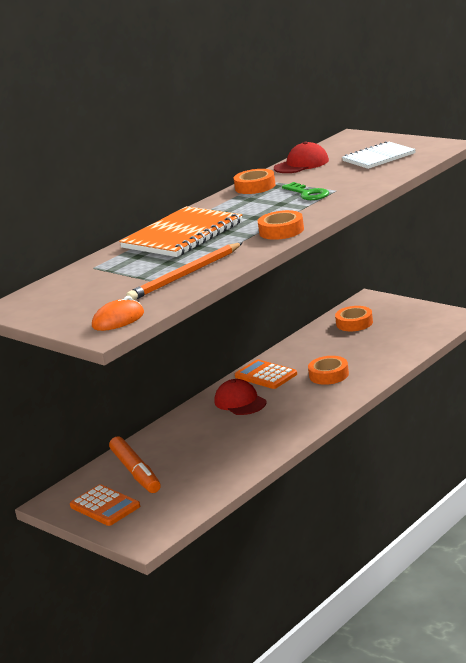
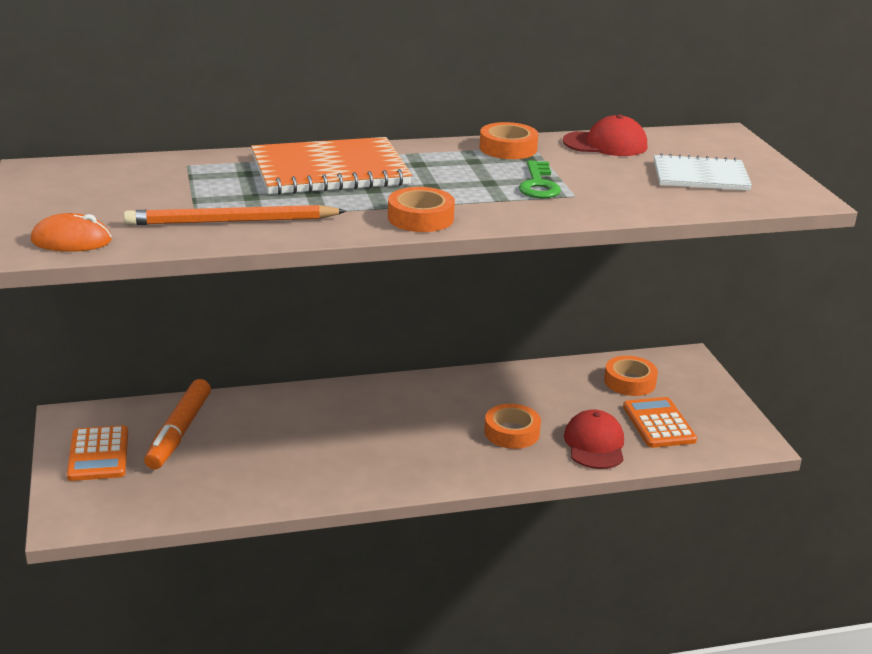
camera: 30 degrees right, 5 degrees up
(240, 402) = (383, 410): red cap -> red cap (594, 444)
(266, 375) = (452, 393): orange calculator -> orange calculator (659, 424)

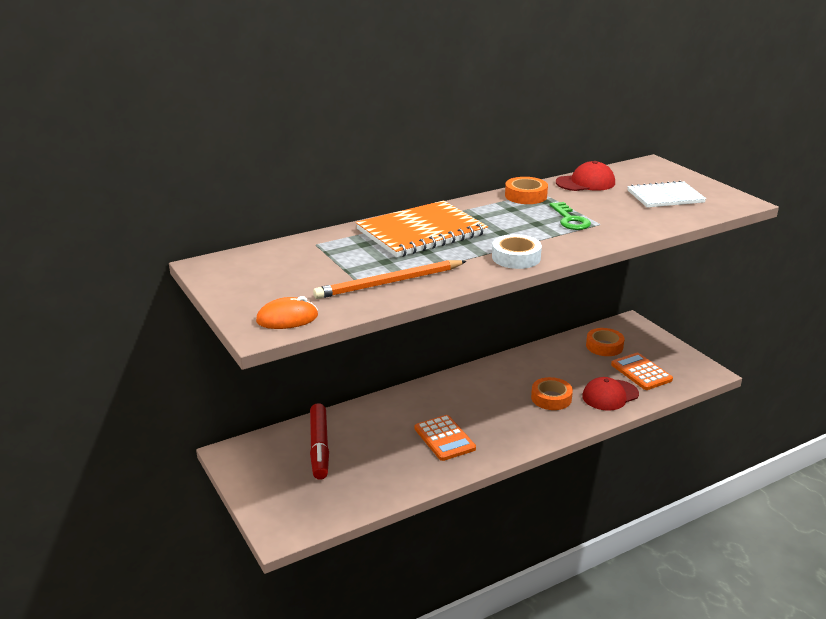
camera: 15 degrees left, 0 degrees up
(98, 454) = (270, 477): orange calculator -> orange calculator (444, 438)
(179, 432) = (319, 447): orange marker -> red marker
(420, 218) = (516, 257): orange tape -> white tape
(594, 444) = (610, 395): red cap -> red cap turned 105 degrees counterclockwise

